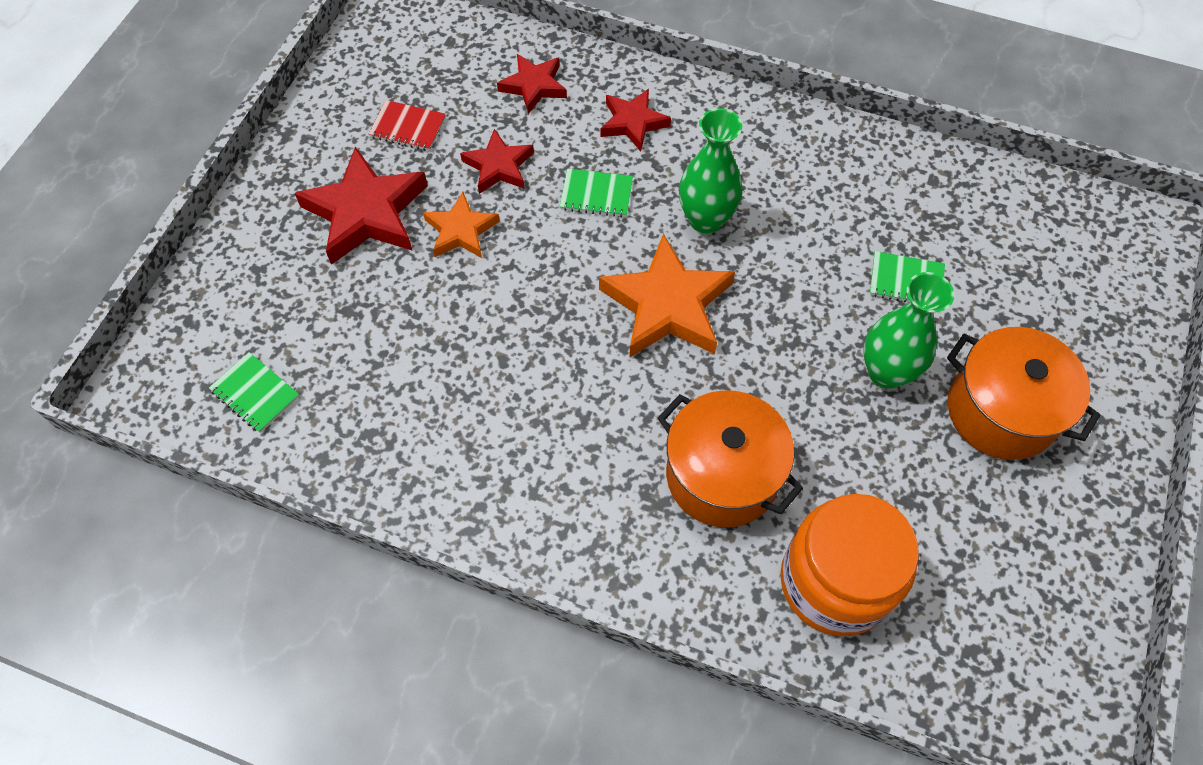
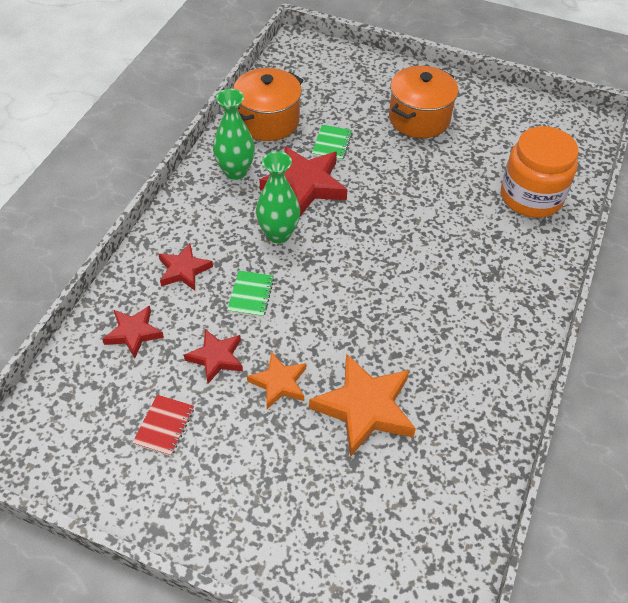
camera: 90 degrees left, 10 degrees down
(255, 393) = (434, 527): green notebook -> none
(366, 212) = (255, 454): red star -> red star (305, 185)
(667, 305) = (349, 259): orange star -> orange star (365, 408)
(722, 475) = (472, 240): orange pot -> orange pot (268, 121)
(886, 372) = (396, 160): green vase -> green vase (235, 171)

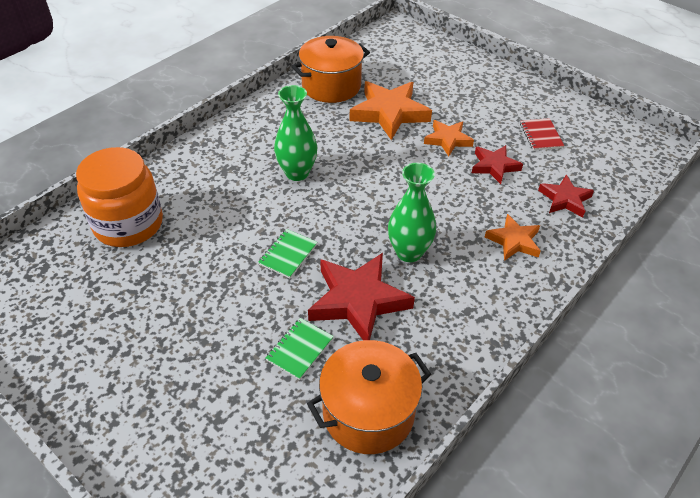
camera: 160 degrees left, 5 degrees down
(164, 426) = (541, 135): red notebook -> red notebook turned 45 degrees counterclockwise
(184, 270) = (514, 241): red star -> orange star
(235, 171) = (435, 341): green vase -> green vase (297, 173)
(251, 295) = (453, 204): green notebook -> green notebook (288, 254)
(419, 118) = (165, 358): orange pot -> orange pot (331, 86)

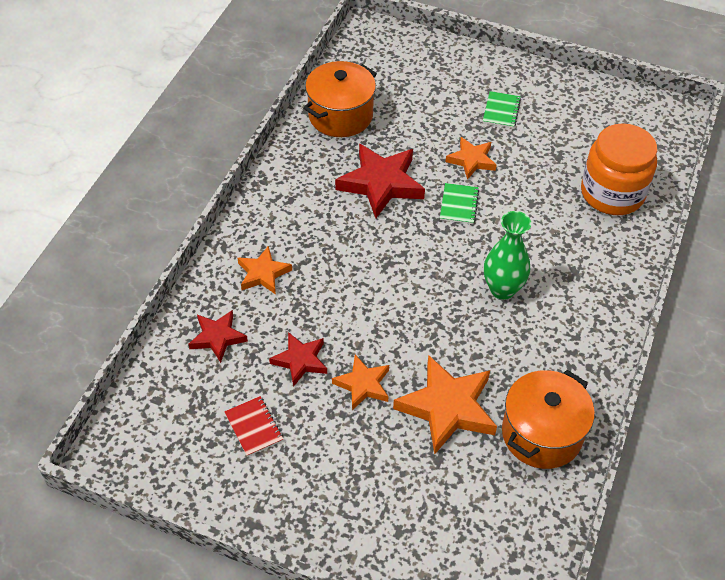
camera: 160 degrees right, 5 degrees up
(242, 300) = (471, 160): none -> orange star
(300, 349) = (407, 139): green notebook -> green notebook (501, 111)
(409, 252) = (356, 235): green vase -> none

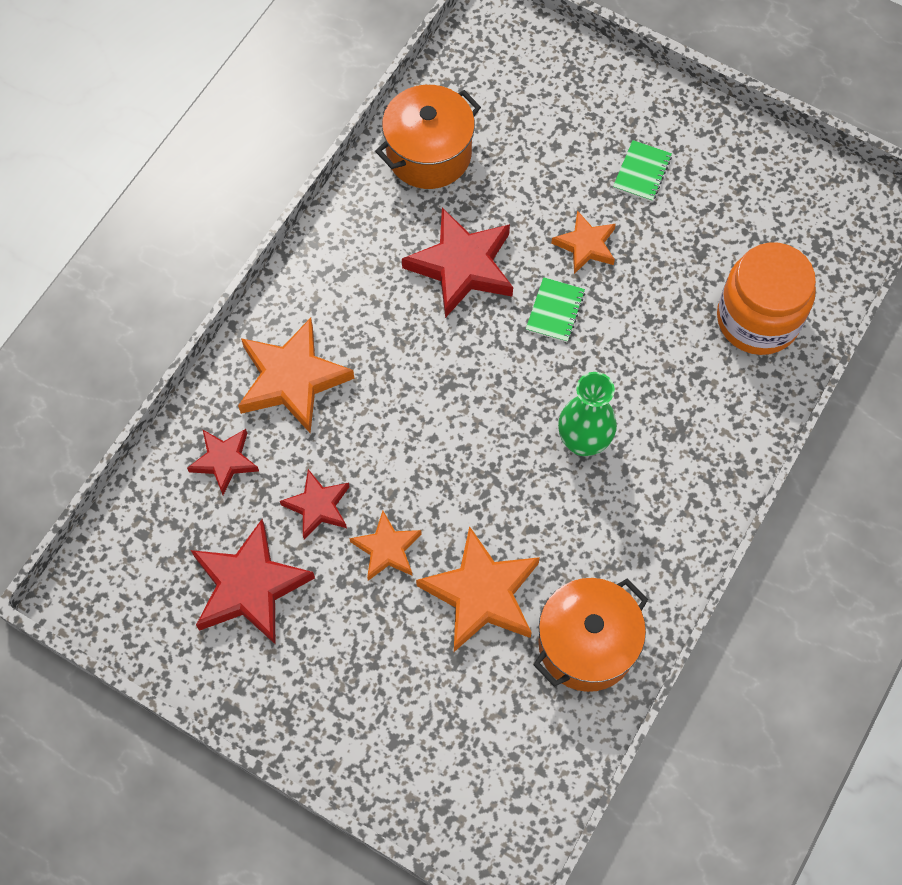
camera: 10 degrees right, 15 degrees up
(254, 427) = (249, 586): red notebook -> red star
(263, 274) = (292, 379): orange star -> orange star, size x1.72

